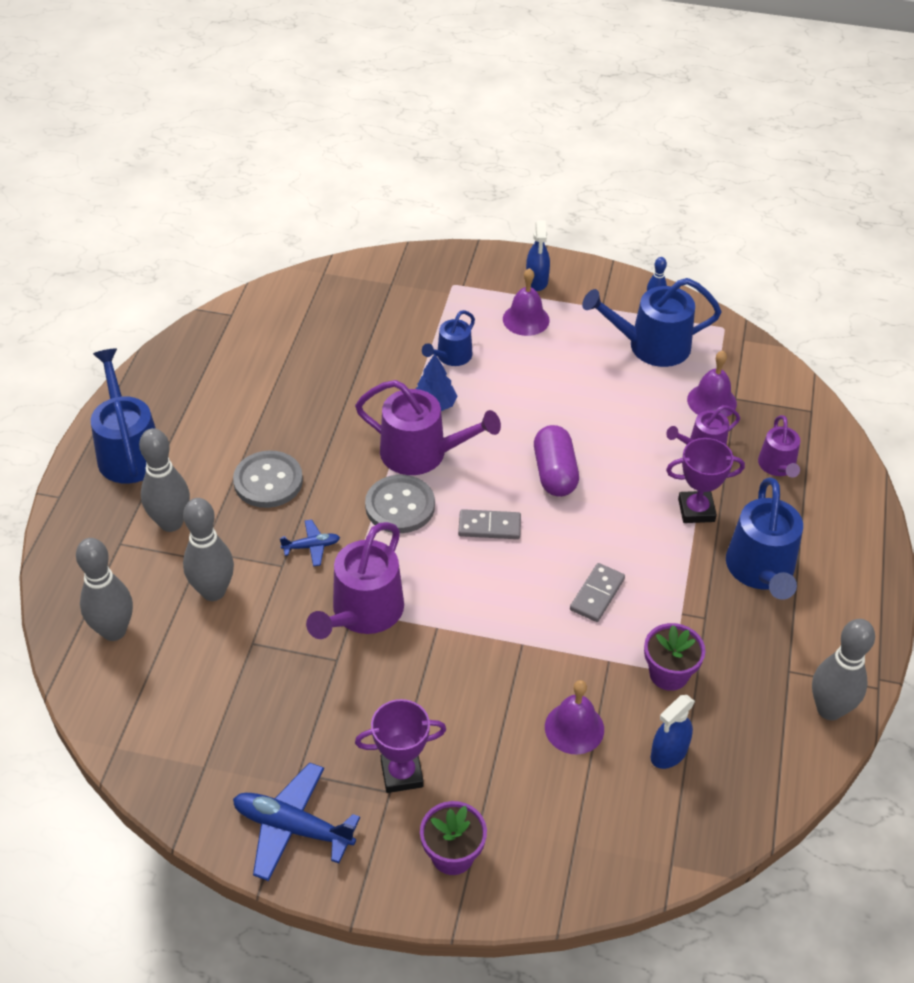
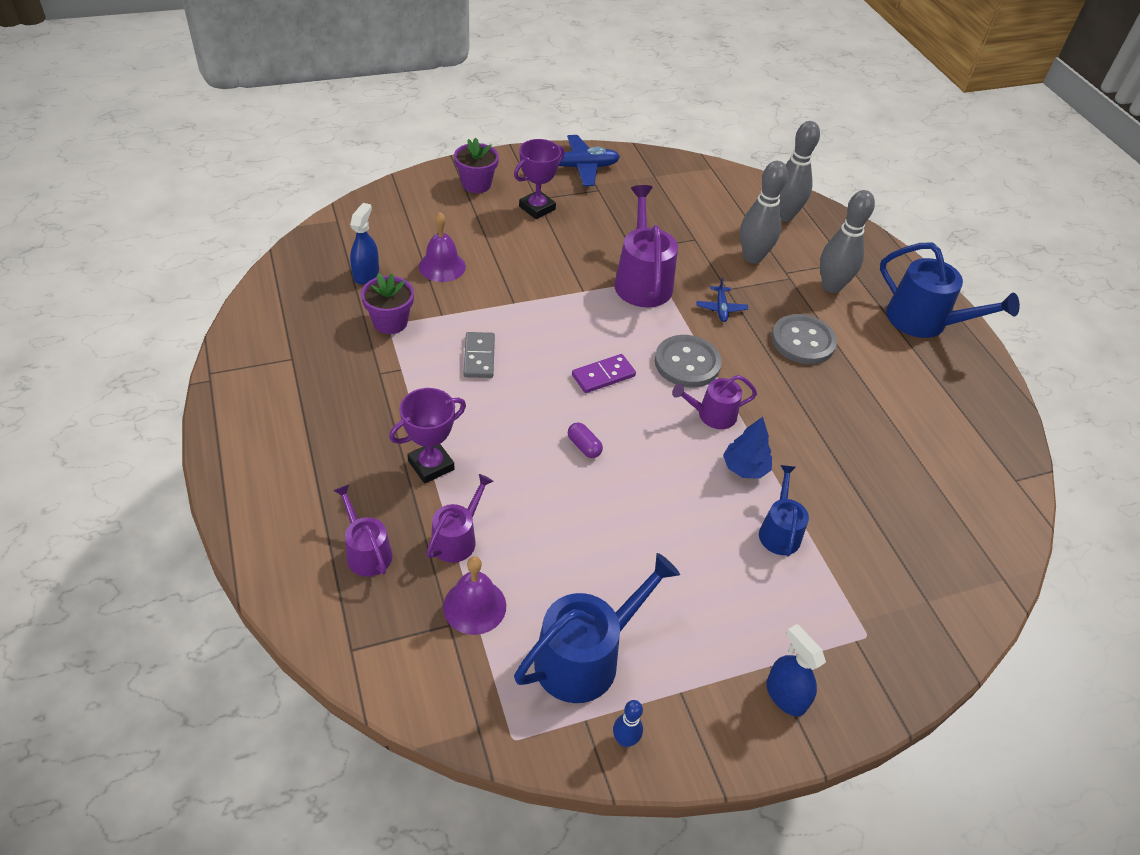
camera: 145 degrees right, 0 degrees up
(311, 546) = (721, 308): blue plane -> blue plane turned 45 degrees counterclockwise
(421, 453) = (712, 415): purple watering can -> purple watering can, size x0.58
(489, 527) = (603, 375): grey domino -> purple domino
(526, 319) = (749, 623): purple bell -> none
(554, 473) = (584, 446): purple capsule -> purple capsule, size x0.51
(761, 570) = (344, 432): blue watering can -> none
(829, 709) = (249, 342): grey bowling pin -> none

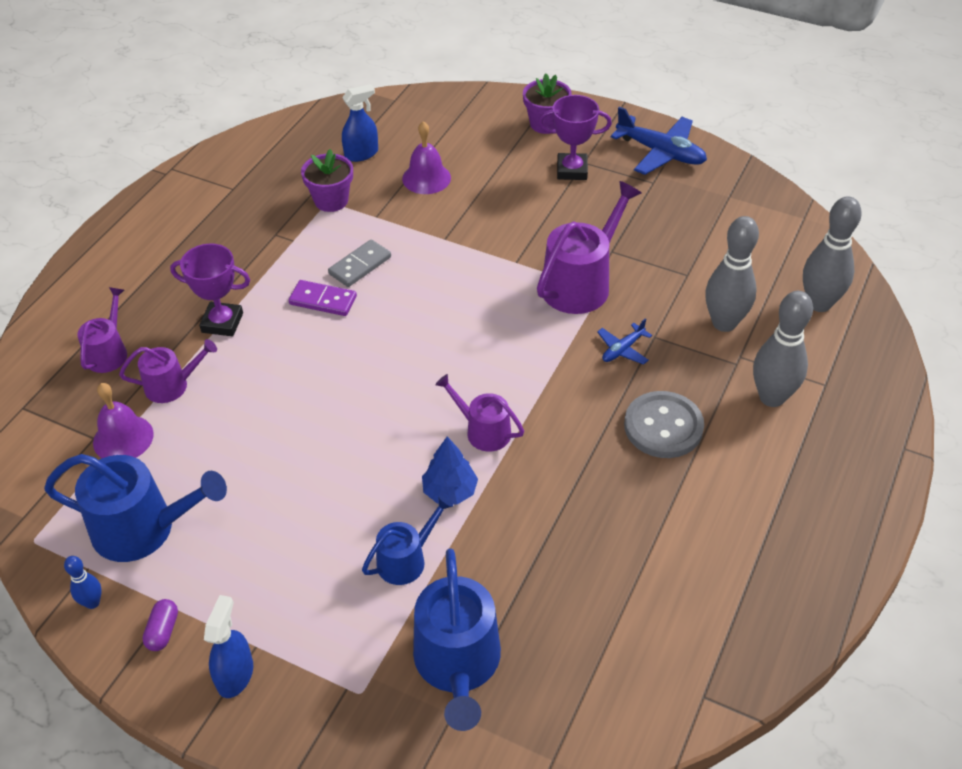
camera: 50 degrees right, 0 degrees up
(584, 446) = (345, 384): purple capsule -> purple capsule (163, 631)
(603, 375) = (436, 340): purple domino -> purple domino (323, 300)
(687, 363) = (522, 375): grey button -> none
(924, 321) = (830, 492): blue watering can -> blue watering can (458, 664)

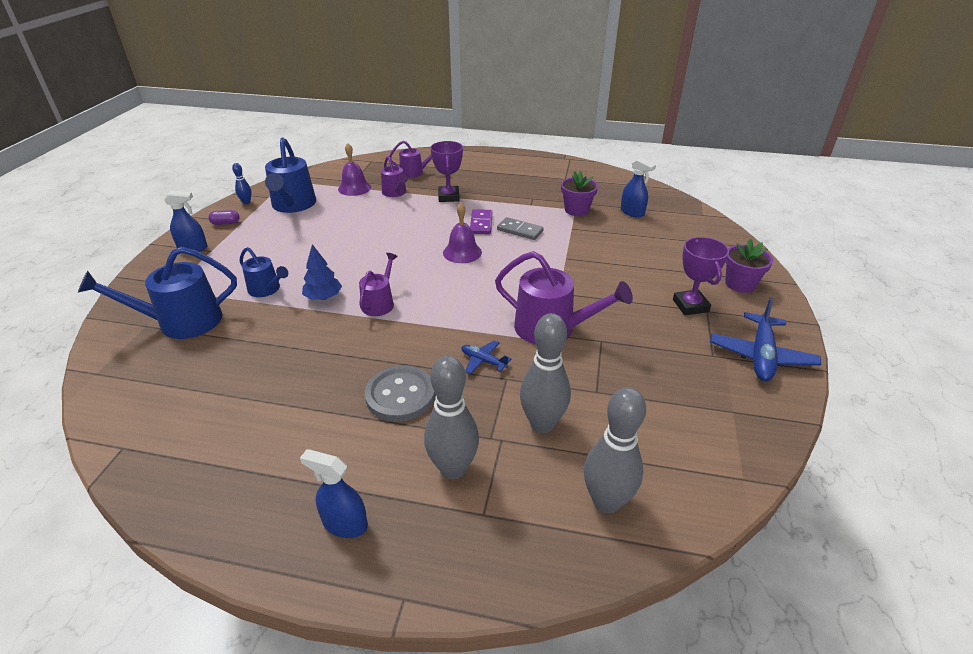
camera: 75 degrees right, 10 degrees down
(426, 178) = (626, 240): purple bell -> purple bell (462, 252)
(828, 484) = (344, 524): none -> blue spray bottle

